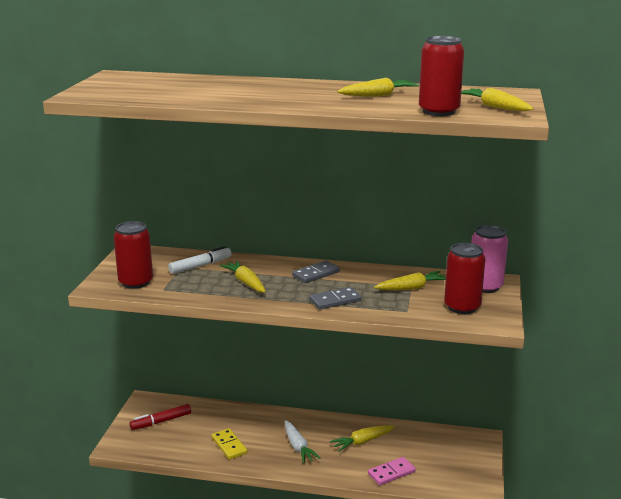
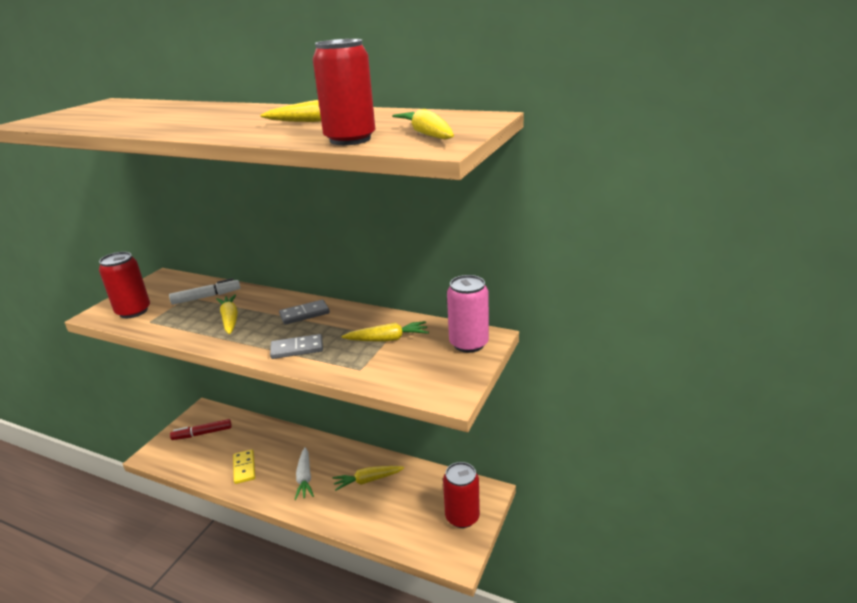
camera: 15 degrees right, 5 degrees up
(391, 473) = (377, 522): pink domino -> none
(462, 307) = (424, 369): red can -> red can (462, 517)

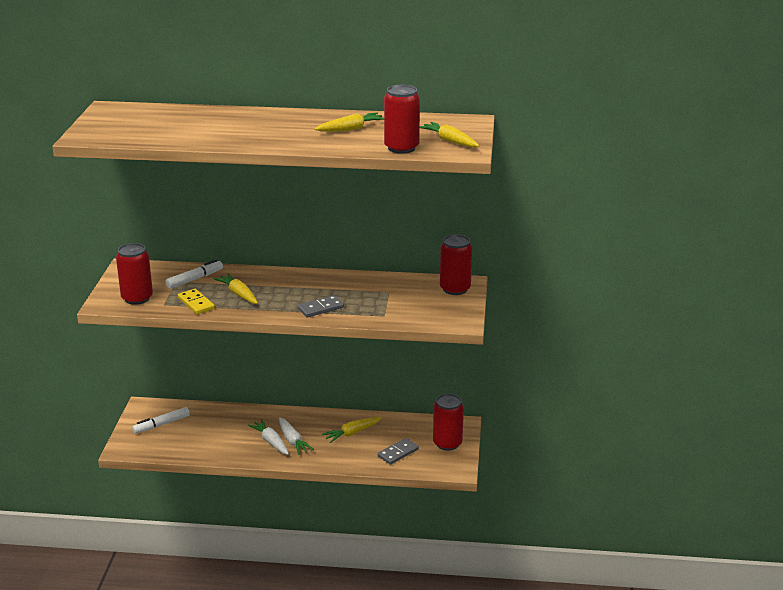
camera: 20 degrees left, 0 degrees up
(202, 433) = (161, 424): red marker -> white marker
(244, 468) = (228, 443): yellow domino -> yellow domino (196, 303)
(283, 475) = (271, 442): none -> white carrot
(304, 314) = (302, 283): grey domino -> grey domino (398, 453)
(387, 339) = (389, 293): yellow carrot -> none
(469, 344) = (455, 289): pink can -> red can

